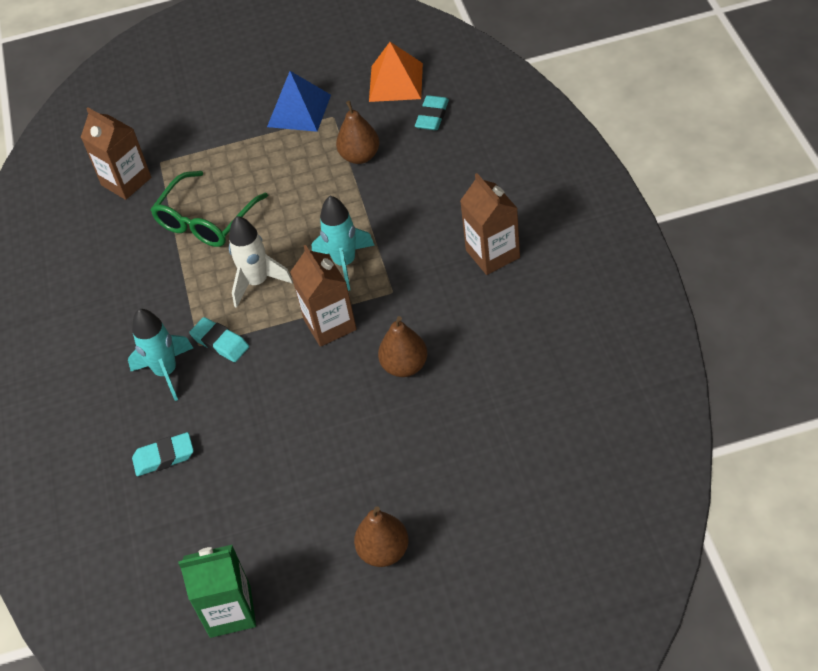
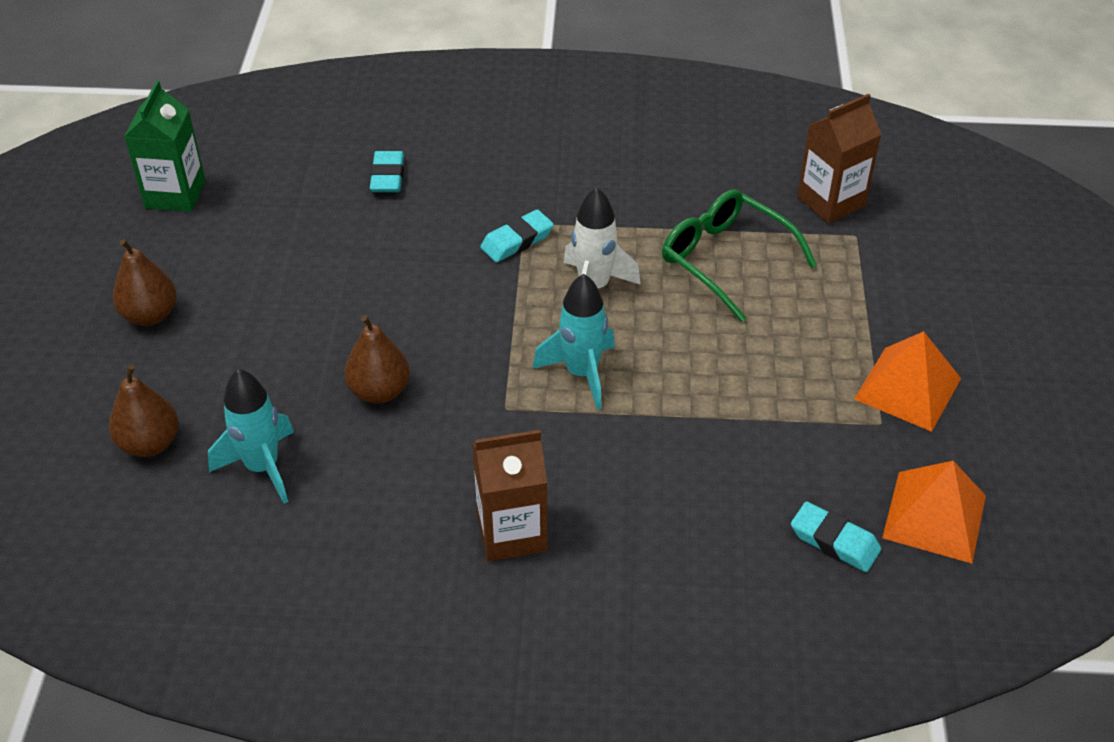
camera: 100 degrees right, 5 degrees down
(166, 372) = (501, 193): turquoise rocket -> turquoise rocket (262, 467)
(299, 110) = (907, 388): blue pyramid -> orange pyramid
(330, 324) = (487, 338): brown carton -> none
(360, 156) = (780, 434): brown pear -> brown pear (150, 443)

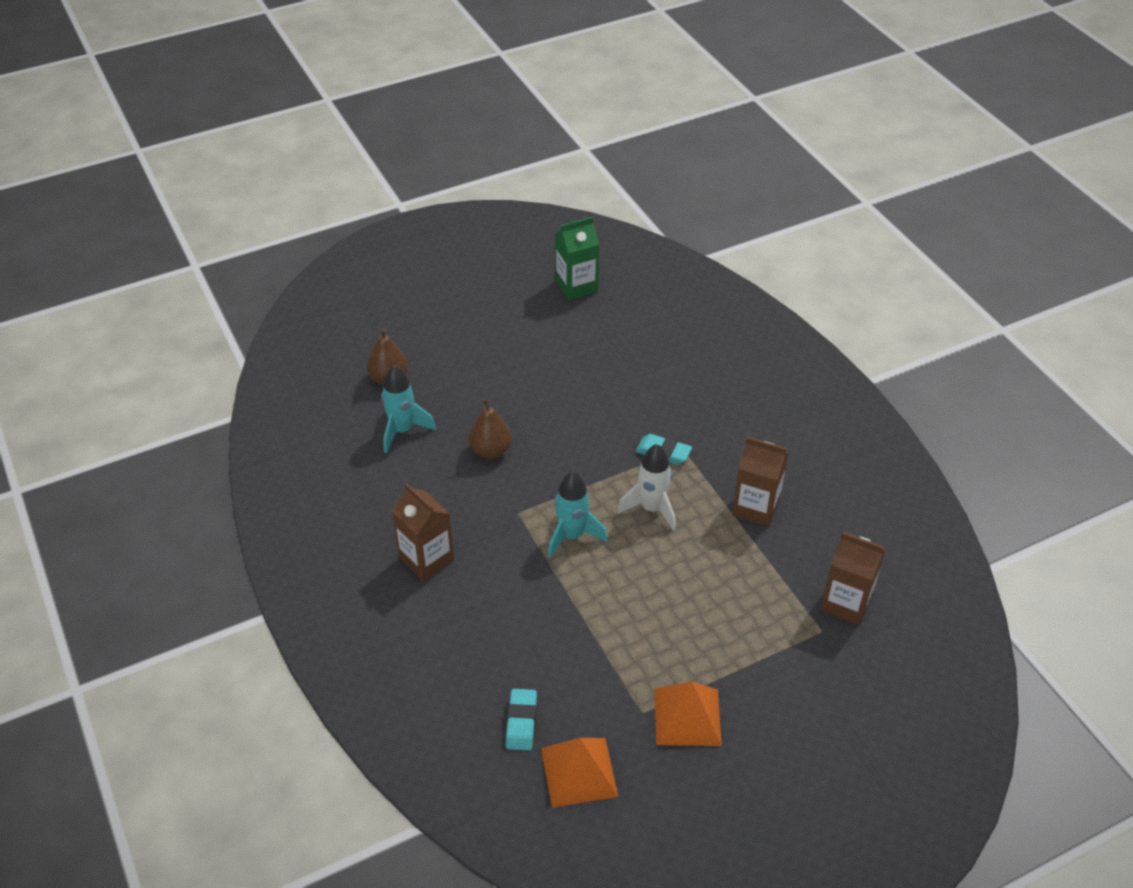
camera: 60 degrees right, 0 degrees up
(150, 315) = (477, 328): brown pear -> none
(388, 176) = (669, 365): turquoise eraser -> none
(656, 206) = (756, 507): none -> brown carton
(726, 260) = (733, 566): green glasses -> none

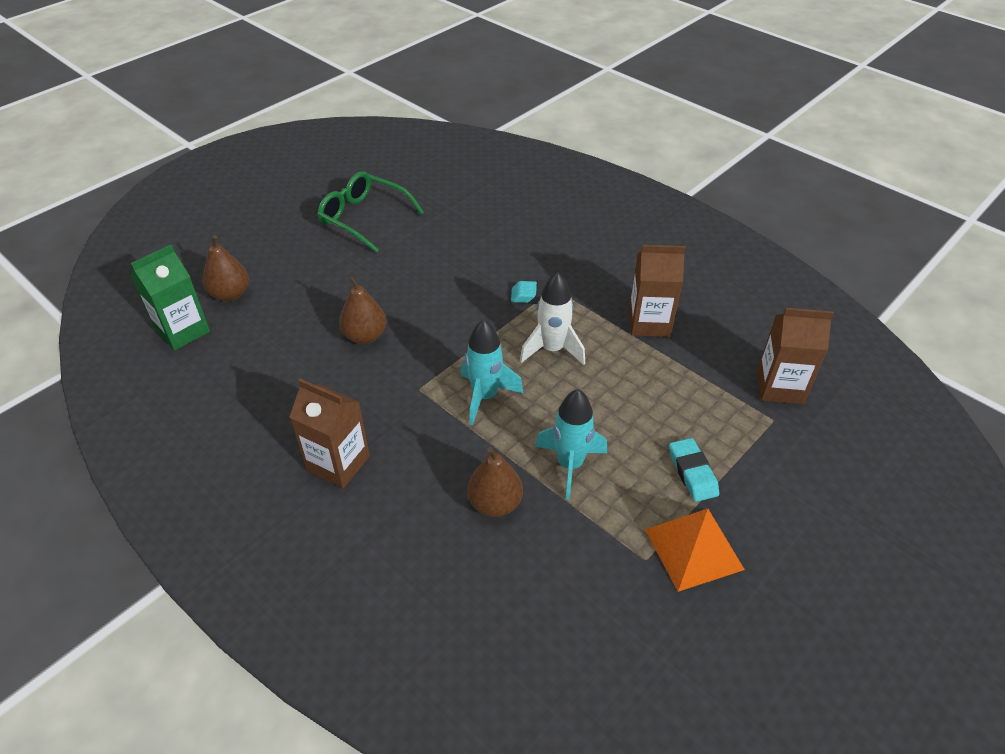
camera: 20 degrees left, 0 degrees up
(402, 430) = (263, 340): turquoise rocket -> turquoise rocket (570, 464)
(521, 722) = (520, 615): turquoise eraser -> turquoise eraser (692, 473)
(535, 329) = (364, 218): none -> green glasses
(540, 630) = (495, 503): none -> brown pear
(576, 286) = (389, 175): green carton -> green carton (183, 331)
(579, 772) = (611, 653): orange pyramid -> none

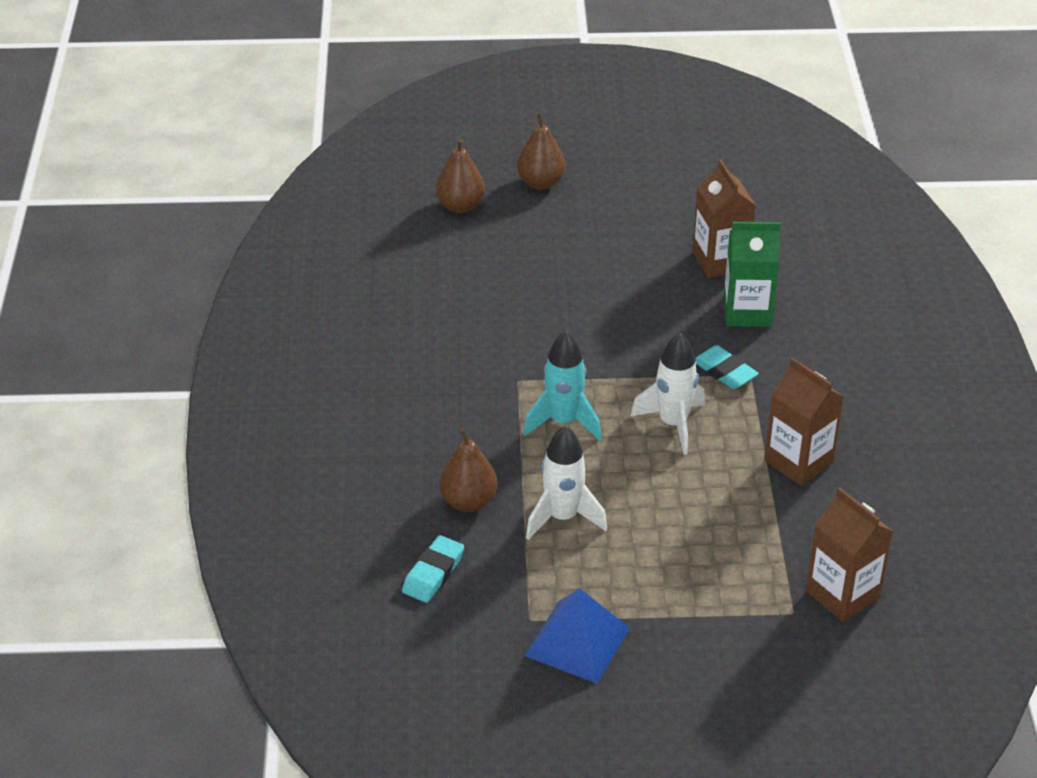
camera: 45 degrees right, 5 degrees down
(183, 331) = (391, 215): green carton -> green carton (747, 312)
(338, 463) = (390, 393): brown carton -> brown carton (720, 261)
(364, 218) = (656, 202): green glasses -> none
(365, 336) = (527, 310): brown pear -> brown pear (541, 183)
(570, 464) = (563, 517): turquoise rocket -> white rocket
(692, 473) = (656, 595): turquoise eraser -> turquoise eraser (433, 573)
(693, 549) = (577, 641): orange pyramid -> blue pyramid

